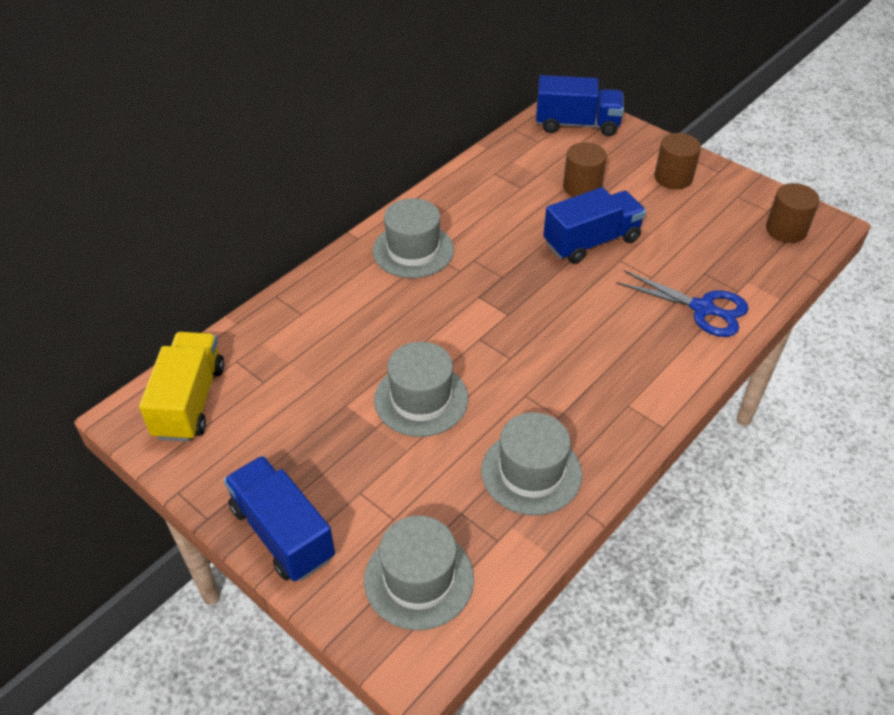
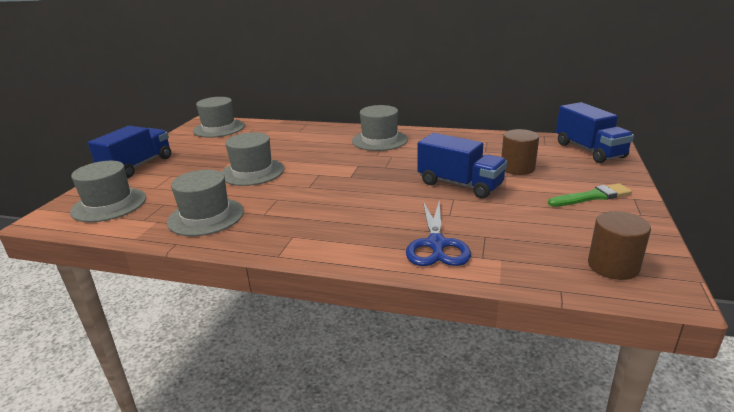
camera: 65 degrees right, 20 degrees down
(190, 401) = (219, 128): yellow truck -> grey hat
(673, 178) = (592, 197): brown cylinder -> green brush

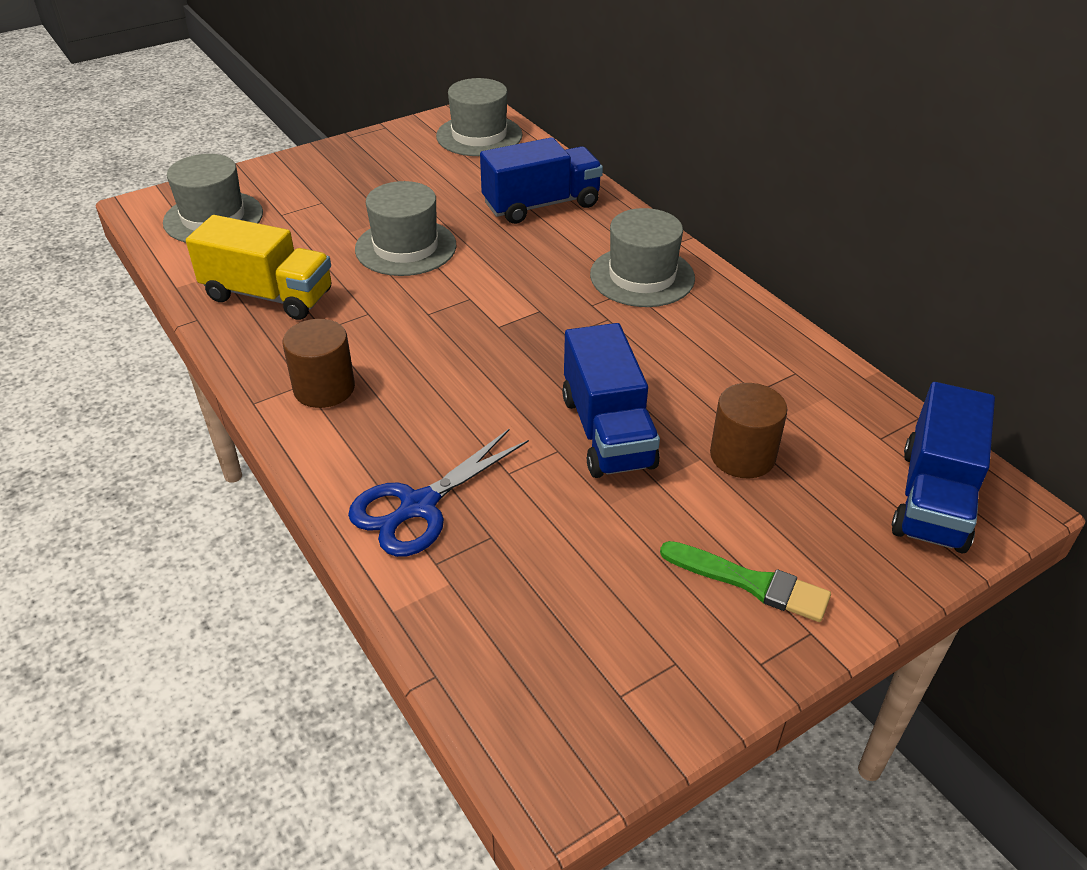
camera: 40 degrees right, 15 degrees up
(137, 166) = (310, 164): blue truck -> blue truck (541, 205)
(206, 216) = (268, 295): grey hat -> yellow truck
(613, 266) = (555, 699): brown cylinder -> brown cylinder (324, 388)

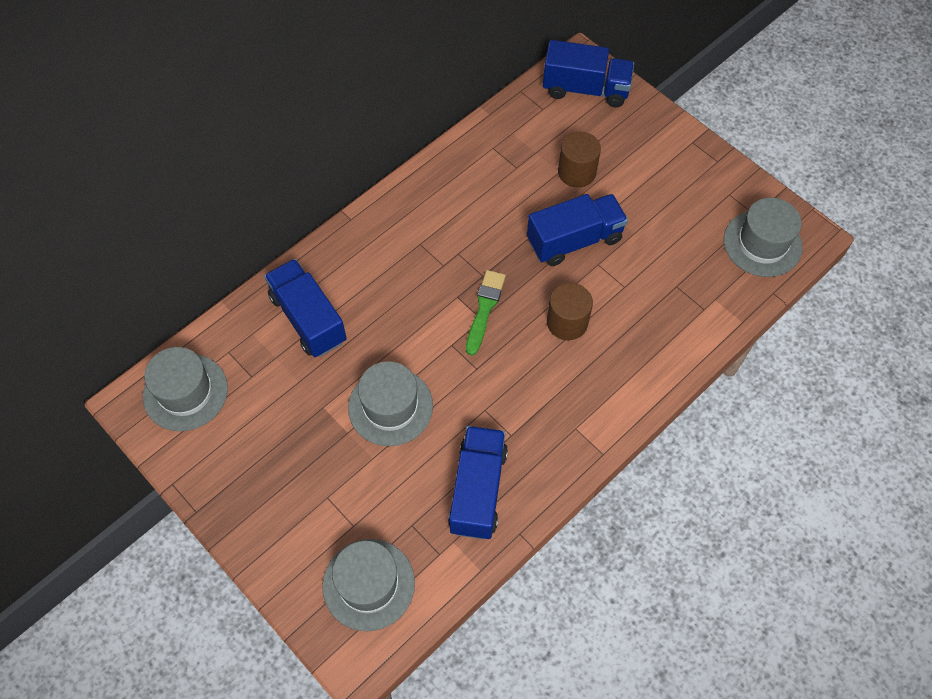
camera: 100 degrees left, 20 degrees up
(268, 295) = (478, 490): yellow truck -> blue truck
(324, 388) = (577, 412): brown cylinder -> brown cylinder (567, 322)
(418, 506) = (666, 327): blue scissors -> none
(642, 276) = (402, 238): grey hat -> grey hat (762, 243)
(750, 583) = (670, 166): green brush -> green brush (484, 309)

